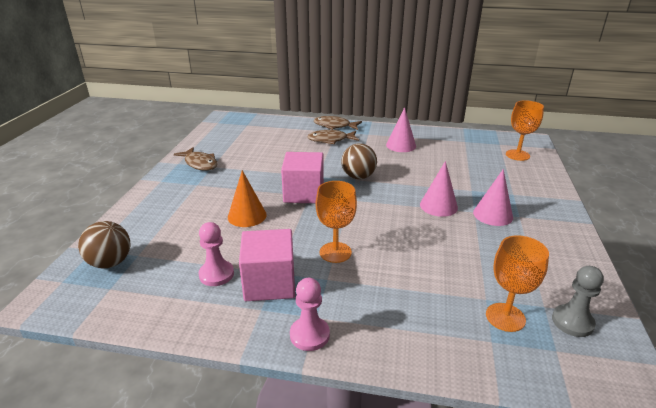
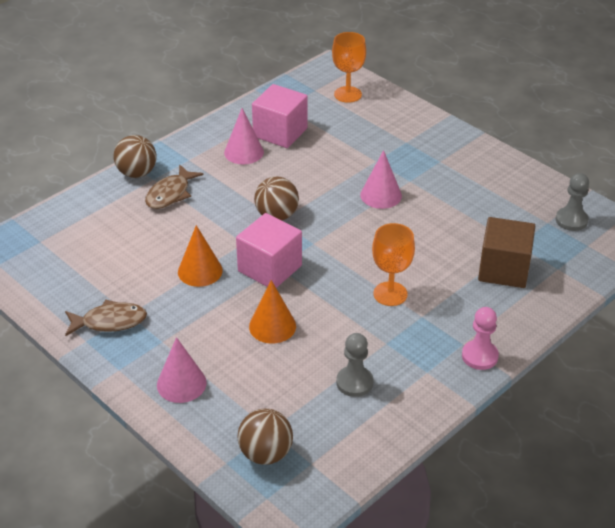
camera: 55 degrees left, 10 degrees up
(216, 274) = (354, 382): pink pawn -> grey pawn
(269, 283) = (397, 353): pink cube -> pink cube (280, 132)
(273, 172) = (200, 271): none -> orange cone
(334, 126) = (137, 173): brown fish -> brown ball
(441, 303) = (503, 269): none -> brown cube
(493, 214) = (424, 173): pink cone -> pink cone (181, 383)
(505, 317) = (542, 247): orange goblet -> none

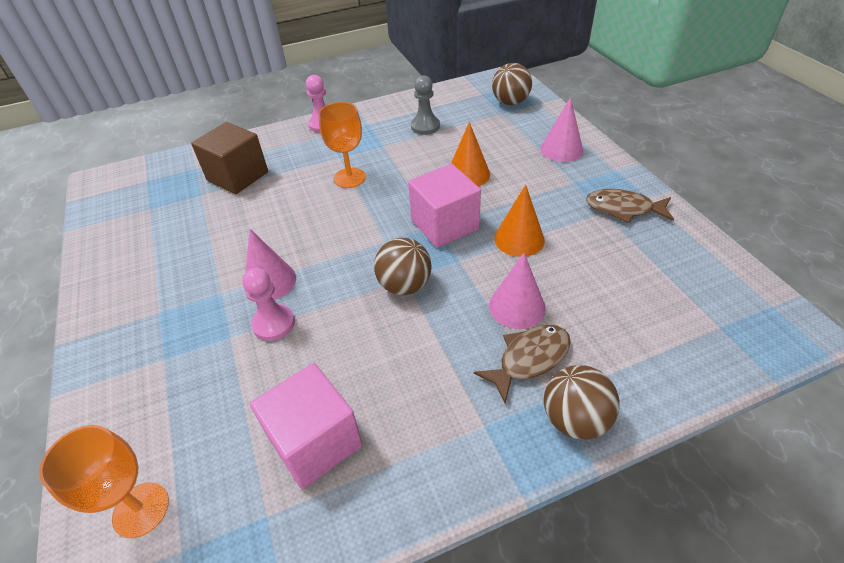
camera: 155 degrees left, 5 degrees up
(244, 152) = (393, 413): pink cone -> pink cone (517, 306)
(353, 173) = (273, 324): none -> pink pawn
(571, 220) = (127, 204): grey pawn -> none

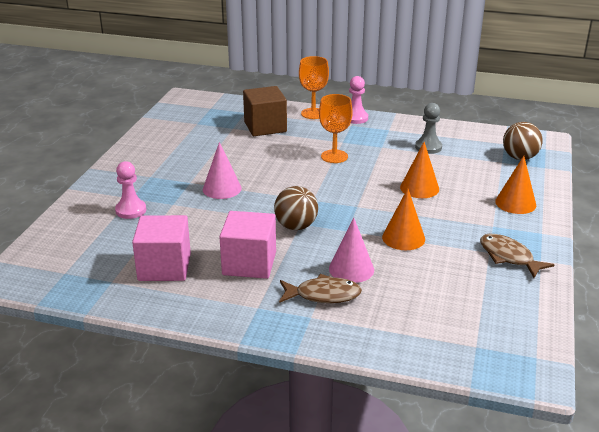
camera: 35 degrees right, 15 degrees down
(141, 509) = (63, 250): orange goblet -> orange goblet (313, 113)
(273, 324) = (201, 209): pink pawn -> pink pawn (131, 210)
(445, 225) = (363, 208): pink cube -> pink cube (249, 263)
(561, 149) = (515, 203): pink cone -> orange cone
(575, 419) = (312, 332): brown ball -> none

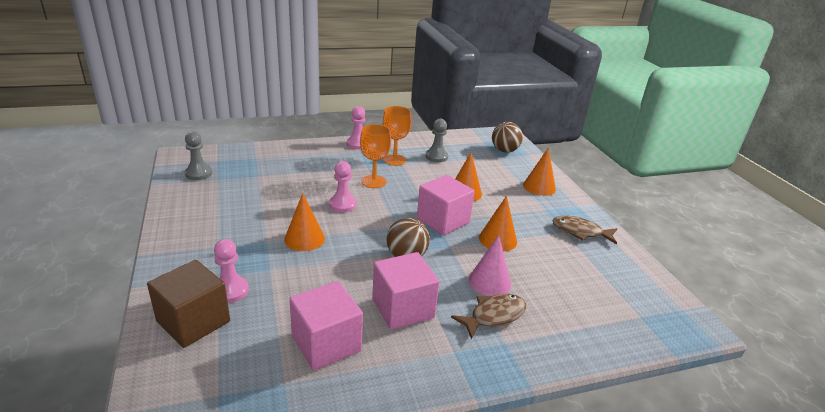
camera: 35 degrees left, 0 degrees up
(185, 116) = (198, 174): none -> grey pawn
(222, 188) = (304, 239): pink cone -> orange cone
(265, 127) = (288, 168): brown cube -> brown cube (193, 321)
(283, 169) = (342, 205): none -> pink pawn
(313, 113) = (318, 147): orange goblet -> orange goblet (394, 160)
(365, 207) = (443, 220): none -> pink cube

